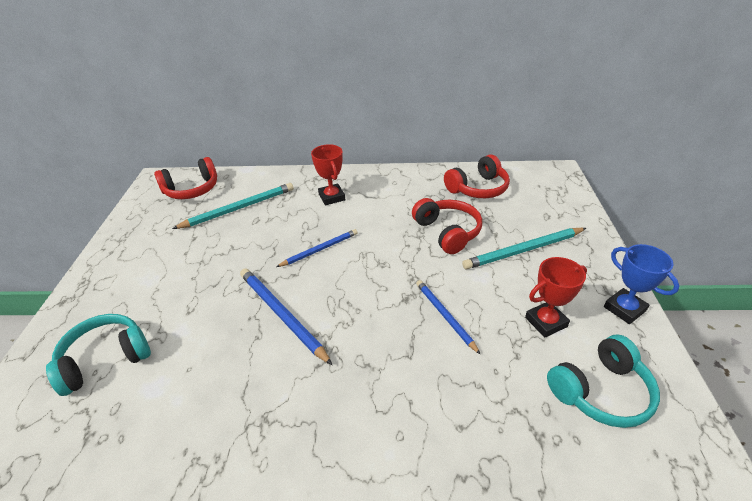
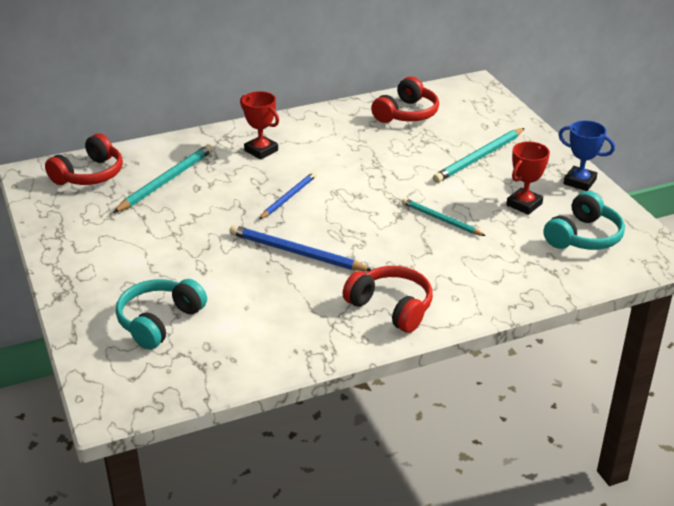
camera: 25 degrees left, 5 degrees down
(445, 316) = (441, 219): blue pencil -> turquoise pencil
(447, 232) = (402, 157): red headphones -> red headphones (391, 307)

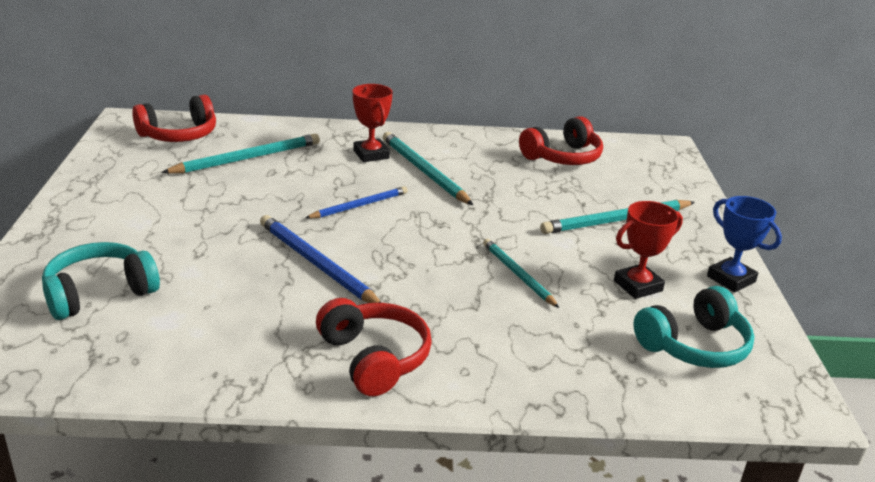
camera: 20 degrees right, 5 degrees down
(313, 154) = (424, 171): none -> turquoise pencil

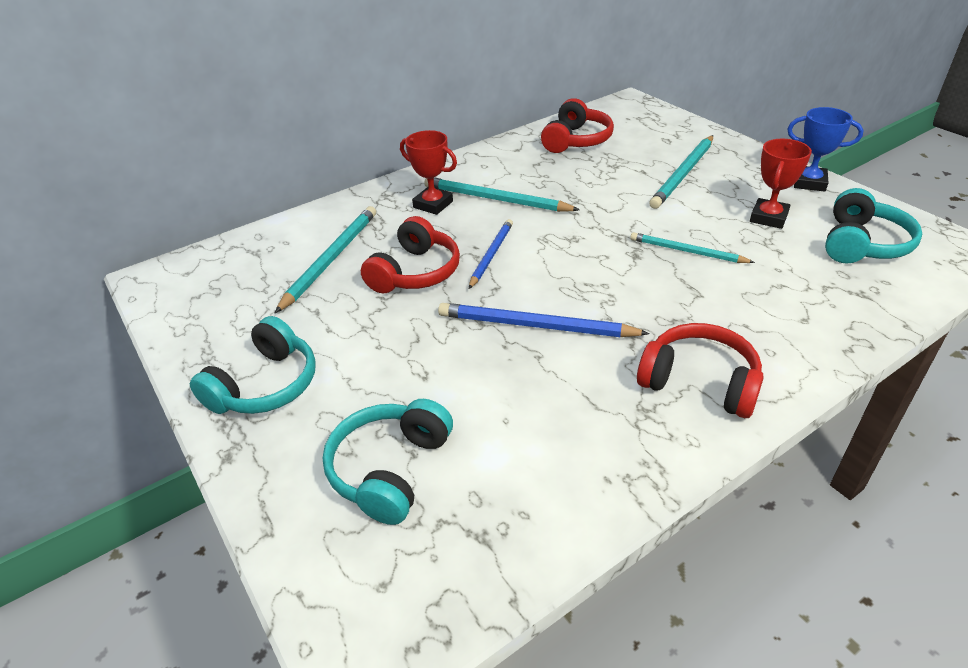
camera: 30 degrees left, 10 degrees up
(101, 211) = (265, 385): none -> turquoise headphones
(179, 135) = (229, 267): red headphones -> red headphones (415, 272)

